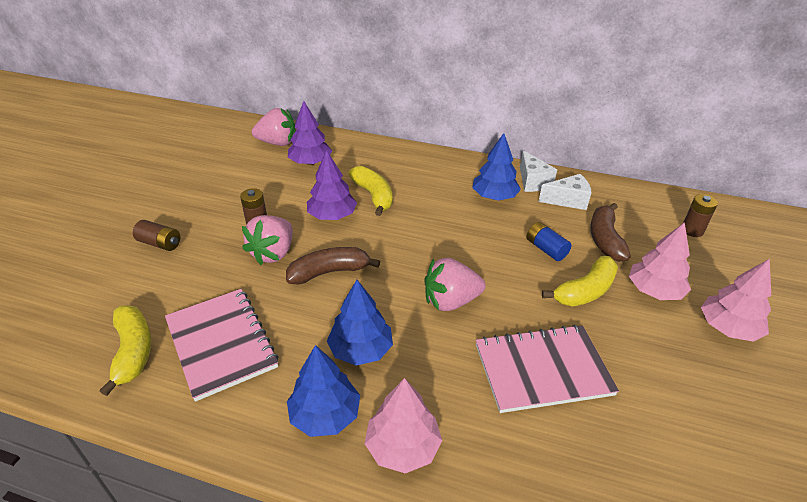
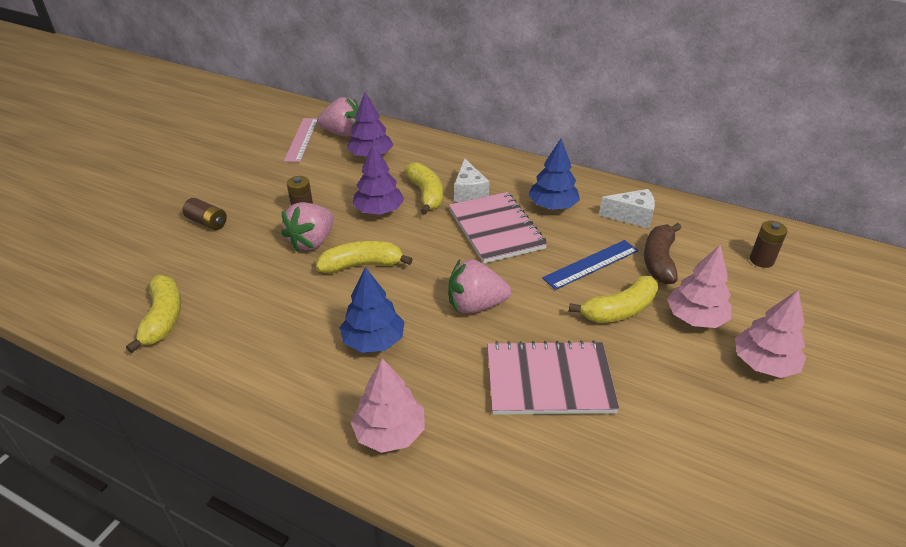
camera: 10 degrees right, 0 degrees up
(221, 343) = (244, 320): pink notebook -> pink notebook (496, 229)
(238, 152) = (302, 139): none -> pink ruler
(325, 415) = (324, 395): blue tree -> none
(329, 272) = (361, 265): brown banana -> yellow banana
(532, 182) = (599, 194): white cheese -> white cheese (469, 192)
(546, 249) = (591, 264): blue battery -> blue ruler

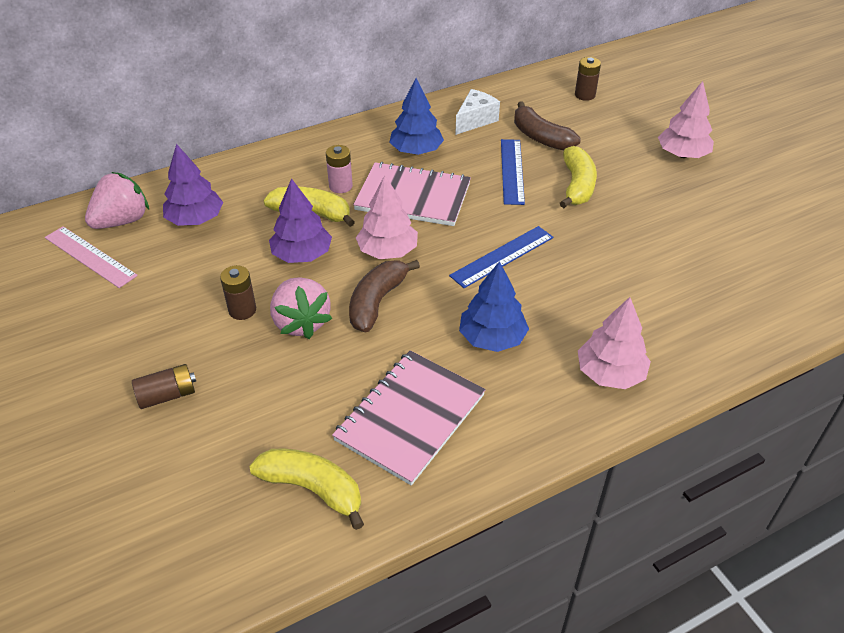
camera: 55 degrees left, 5 degrees up
(361, 265) = (377, 302): yellow banana -> brown banana
(469, 192) = (340, 186): white cheese -> pink battery
(475, 305) = (502, 256): pink strawberry -> blue ruler
(549, 380) = (621, 259): pink notebook -> pink notebook (410, 417)
(695, 318) = (616, 157): pink tree -> pink tree (387, 251)

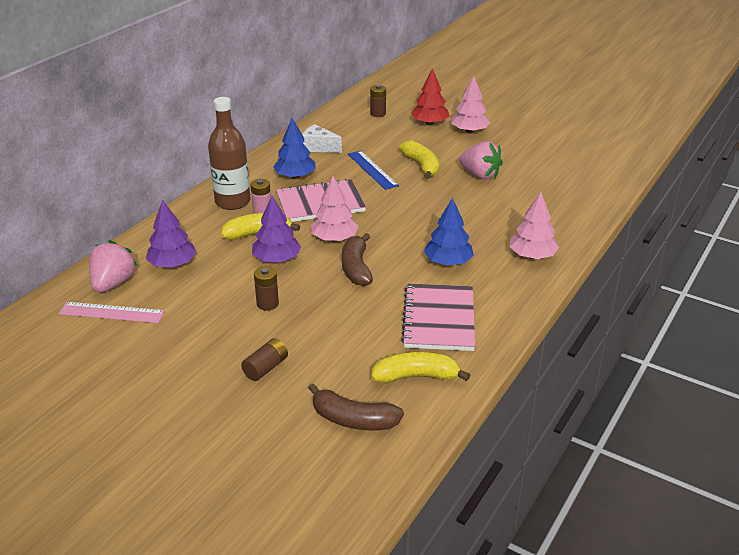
camera: 30 degrees left, 10 degrees down
(301, 322) = (316, 296): pink strawberry -> pink strawberry (480, 175)
(322, 162) = (232, 202): none -> brown bottle
(475, 120) = (318, 147): white cheese -> white cheese turned 75 degrees counterclockwise
(502, 256) = (412, 218): blue ruler -> none
(540, 137) = (372, 145): brown banana -> brown banana (353, 420)
(639, 127) = (429, 123): none -> red tree

